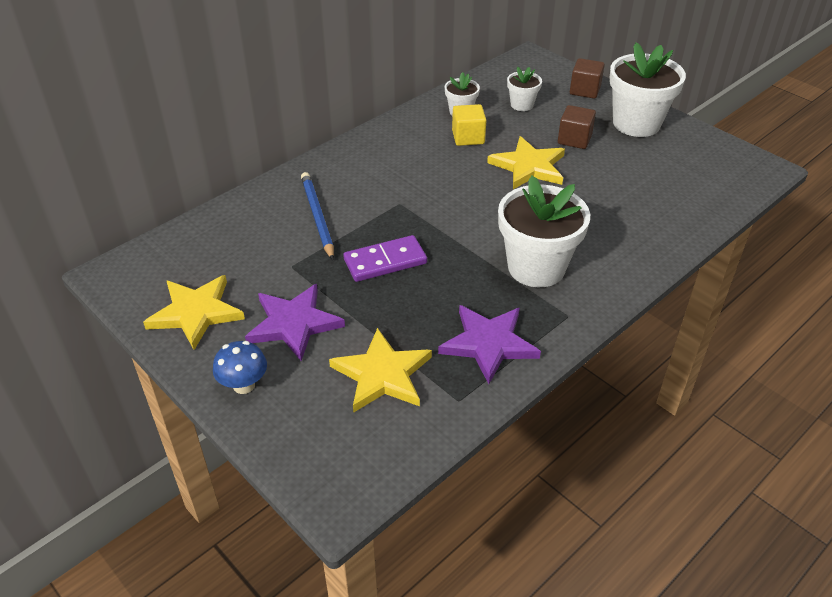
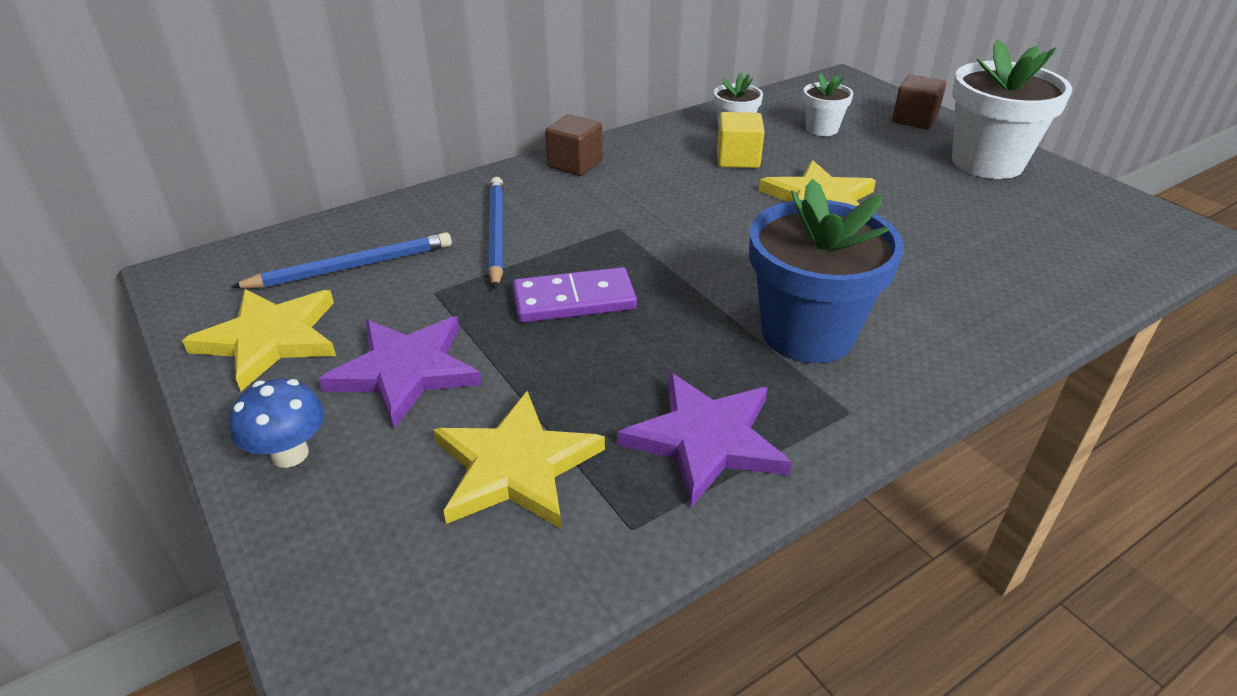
camera: 10 degrees right, 5 degrees down
(227, 254) = (351, 267): none -> blue pencil
(536, 267) = (807, 333): white flower pot -> blue flower pot
(574, 139) = (892, 174): brown cube -> brown cube (575, 164)

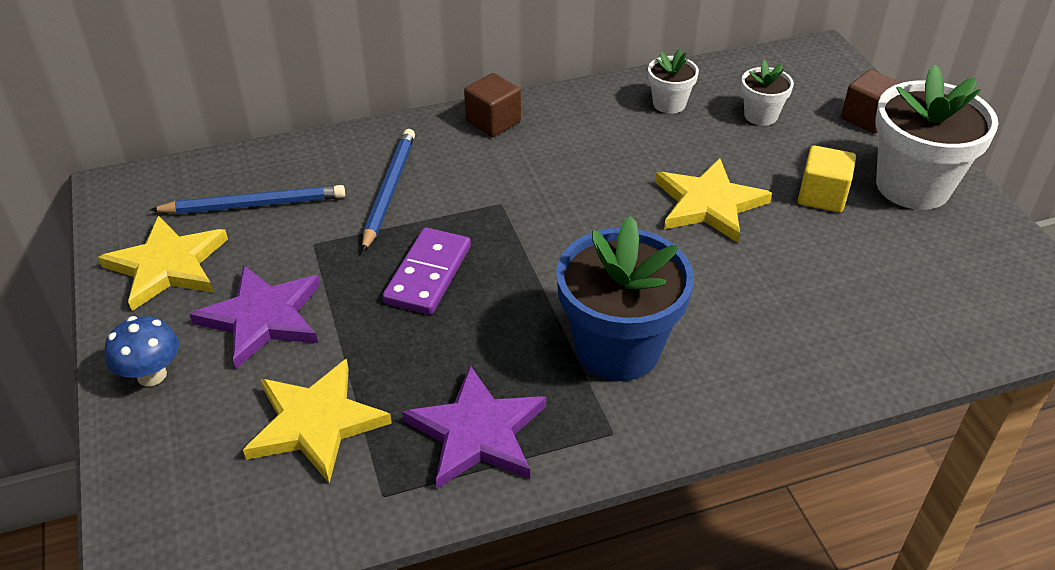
camera: 15 degrees right, 5 degrees up
(574, 300) = (428, 274): purple domino -> purple domino turned 75 degrees counterclockwise
(738, 159) = (654, 140): yellow cube -> yellow cube (822, 196)

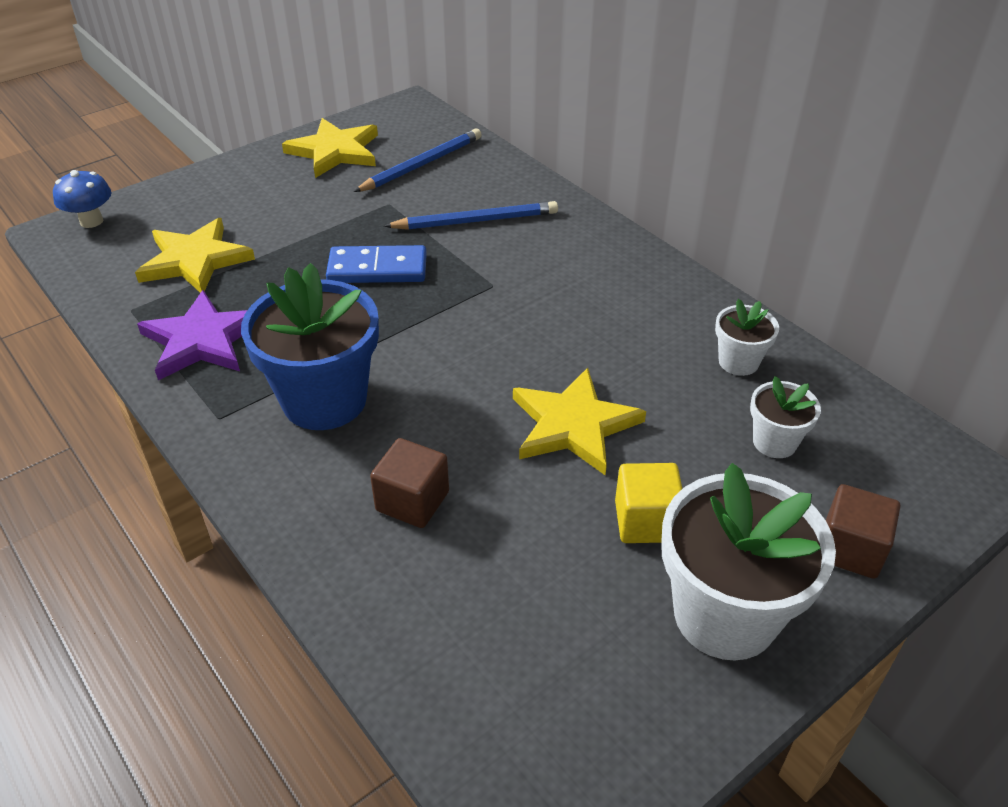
camera: 70 degrees right, 0 degrees up
(152, 375) = (224, 180): blue mushroom -> blue mushroom (91, 221)
(254, 204) = (421, 164): blue pencil -> blue pencil turned 105 degrees counterclockwise
(263, 318) = (295, 206): purple star -> none
(428, 274) = (377, 269): purple domino -> blue domino
(493, 122) = (614, 251): brown cube -> brown cube (412, 501)

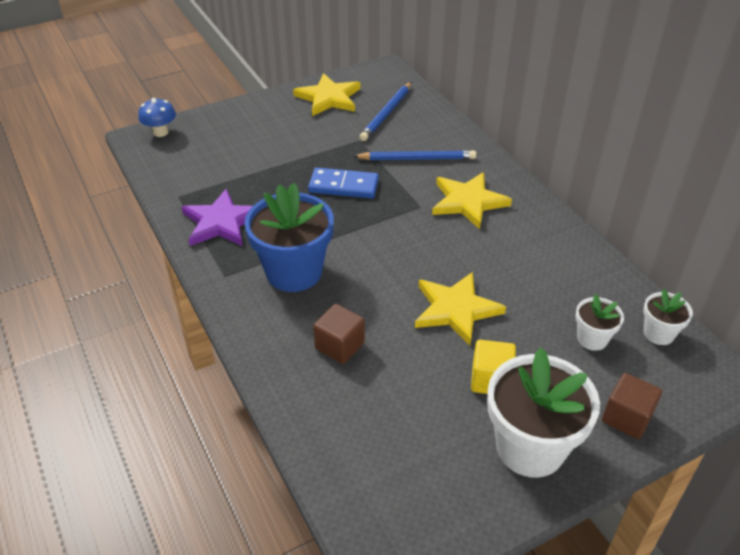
camera: 10 degrees right, 0 degrees up
(195, 260) = (224, 166): yellow star -> yellow star (468, 202)
(421, 164) = (387, 113): blue pencil -> blue pencil turned 150 degrees clockwise
(738, 362) = (580, 280): white flower pot -> white flower pot (658, 333)

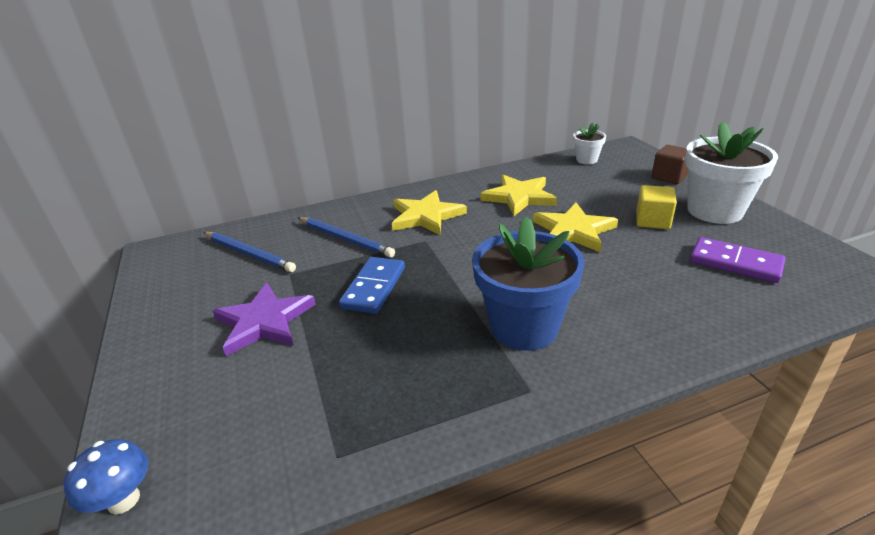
camera: 80 degrees left, 10 degrees down
(221, 222) = (417, 398): purple star -> purple star (264, 322)
(328, 98) = (180, 295): yellow star -> yellow star (519, 197)
(339, 346) = (635, 296): brown cube -> none
(405, 437) = (735, 263): none -> purple domino
(417, 158) = (345, 239): blue pencil -> blue pencil turned 120 degrees clockwise
(592, 339) = (597, 180): white flower pot -> none

